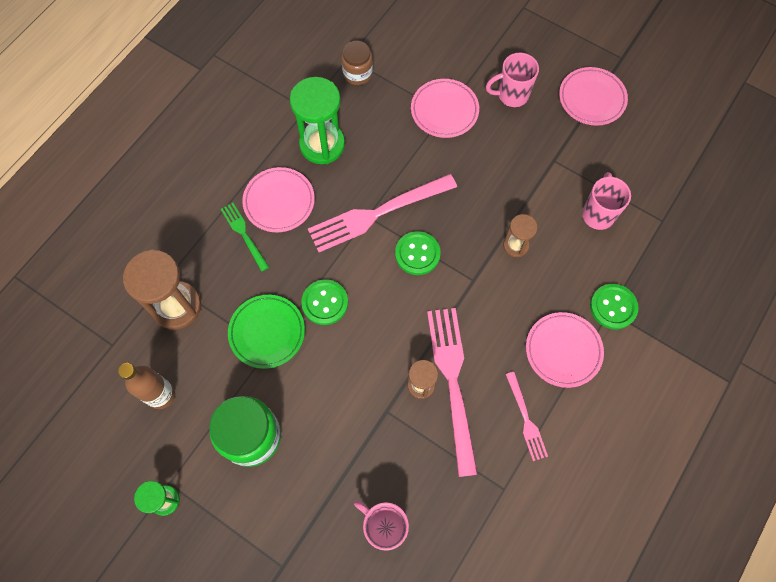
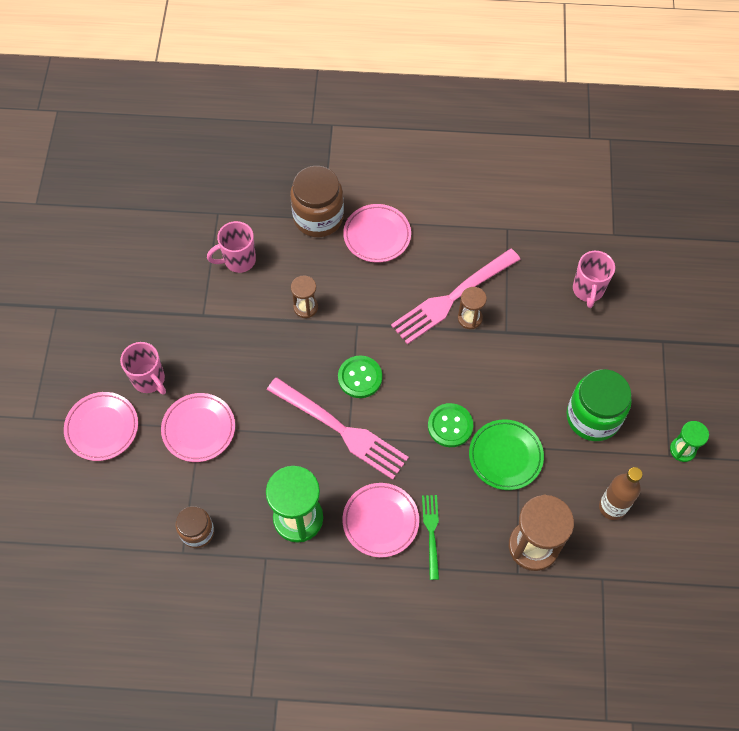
camera: 120 degrees left, 5 degrees down
(244, 234) = (431, 532): green fork -> green fork turned 150 degrees clockwise
(526, 419) = (447, 237): pink fork -> none
(591, 99) = (118, 312): pink plate -> pink plate (102, 428)
(613, 307) = (318, 217): green button -> brown jar

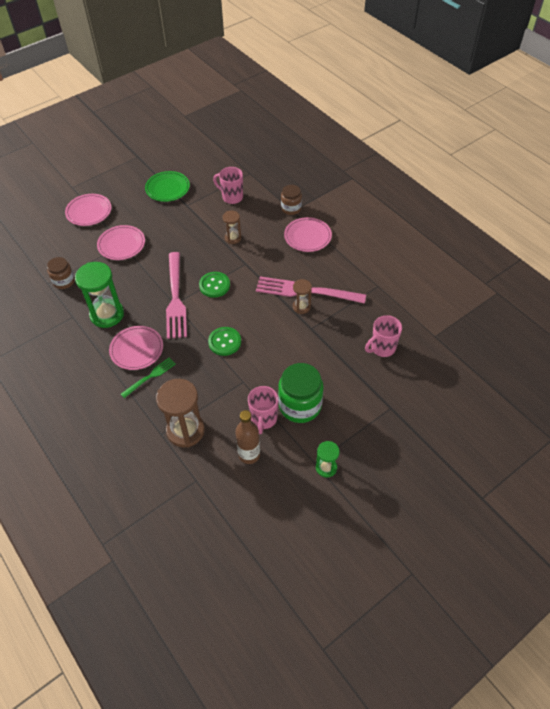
camera: 50 degrees right, 10 degrees down
(149, 380) = (131, 210): pink mug -> pink mug (263, 419)
(318, 217) = (291, 208): brown jar -> brown jar, size x0.59
(505, 456) = (231, 379): green plate -> green plate (167, 189)

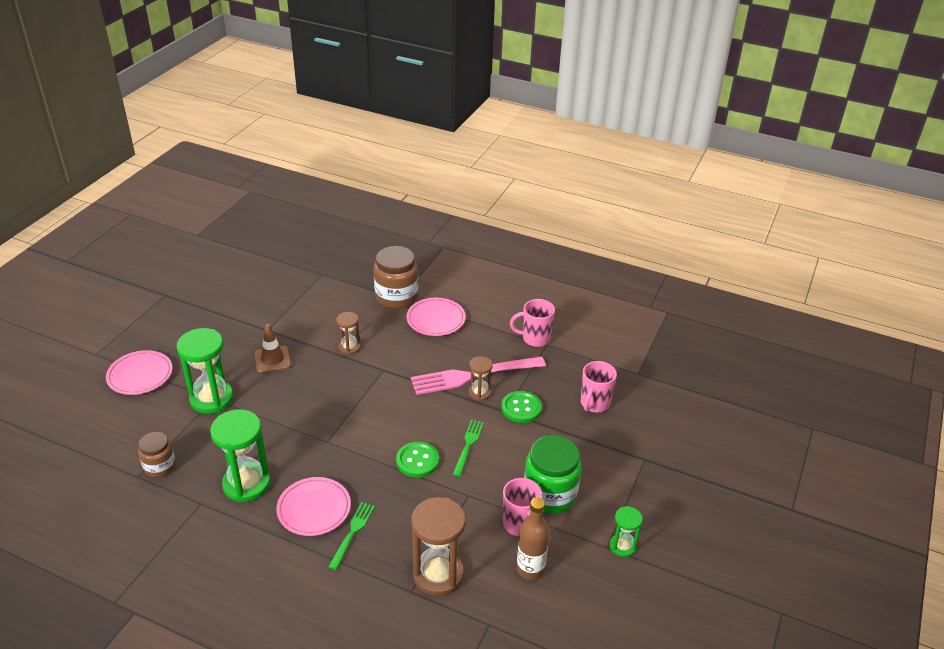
camera: 30 degrees left, 15 degrees down
(121, 245) = (211, 399): pink plate -> green hourglass
(167, 189) = (230, 319): green plate -> none
(175, 298) = (324, 435): pink fork -> none
(176, 229) = (272, 359): none -> brown traffic cone
(214, 285) = (362, 405): green button -> green button (521, 408)
(231, 197) = (318, 305): pink mug -> pink mug (535, 338)
(267, 344) = (468, 445): none -> green fork
(291, 208) = (396, 297): brown jar -> brown jar, size x1.68

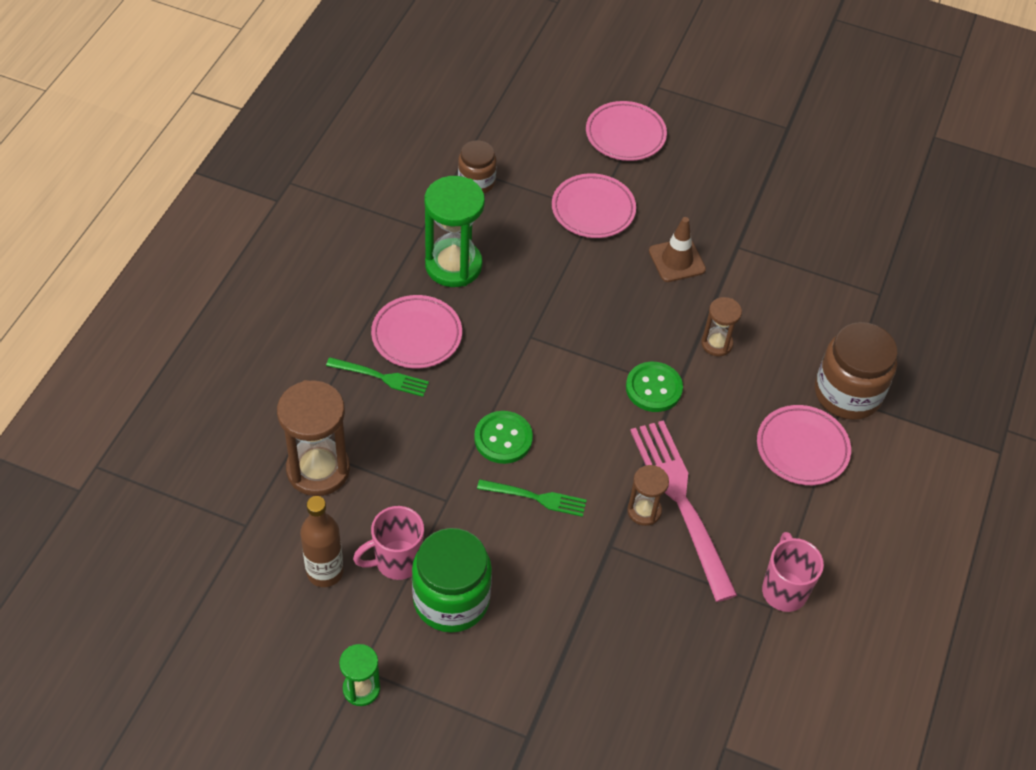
camera: 85 degrees right, 15 degrees up
(211, 399) = (593, 210): green hourglass -> pink plate
(521, 408) = (619, 566): green button -> green button (653, 388)
(594, 404) = (641, 672): pink mug -> none

